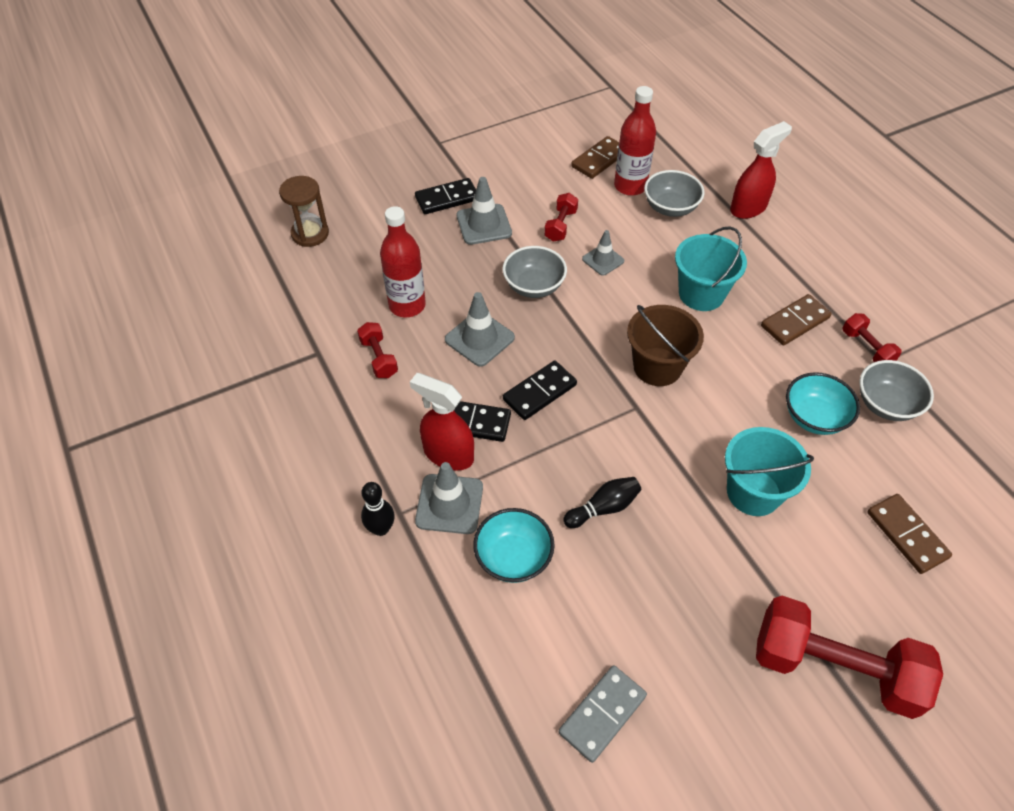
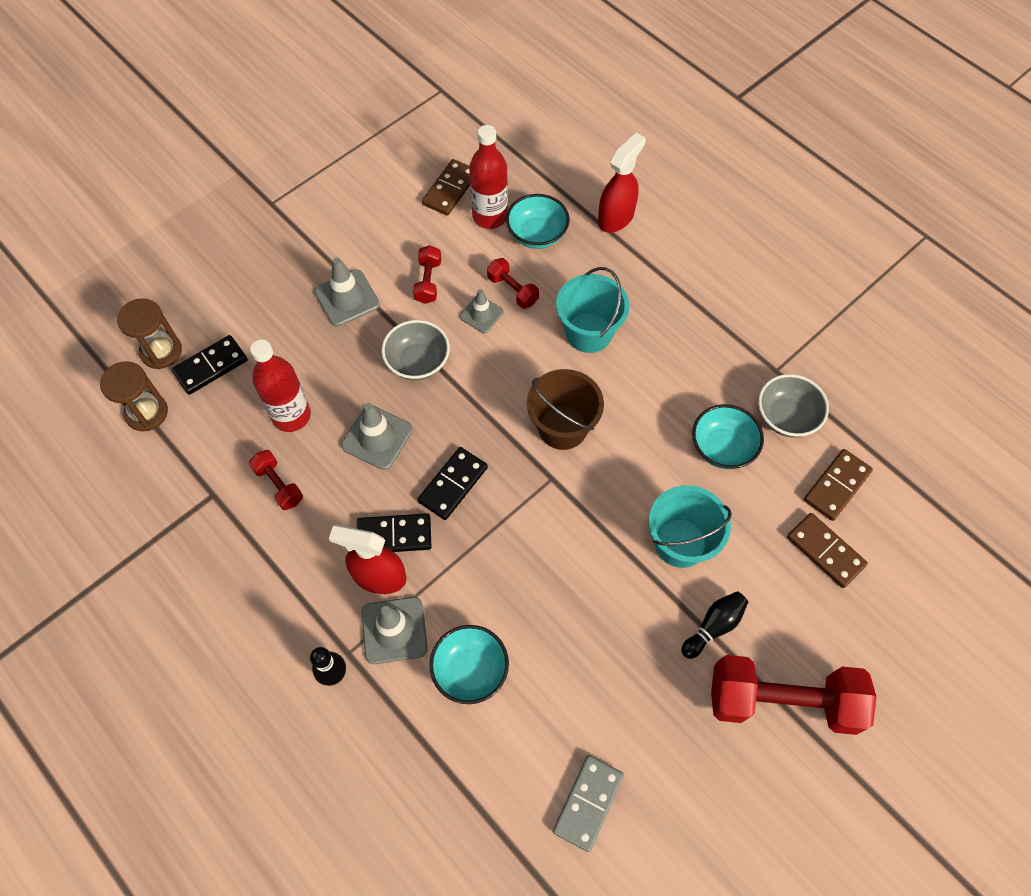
camera: 15 degrees left, 10 degrees up
(282, 277) = (146, 413): none -> brown hourglass
(447, 198) = (299, 274): black domino -> black domino (210, 366)
(603, 508) = (544, 596): black bowling pin -> black bowling pin (713, 626)
(670, 208) = (537, 234): grey bowl -> turquoise bowl
(794, 322) = (685, 344): brown domino -> brown domino (836, 486)
(867, 348) = (759, 358): red dumbbell -> red dumbbell (513, 290)

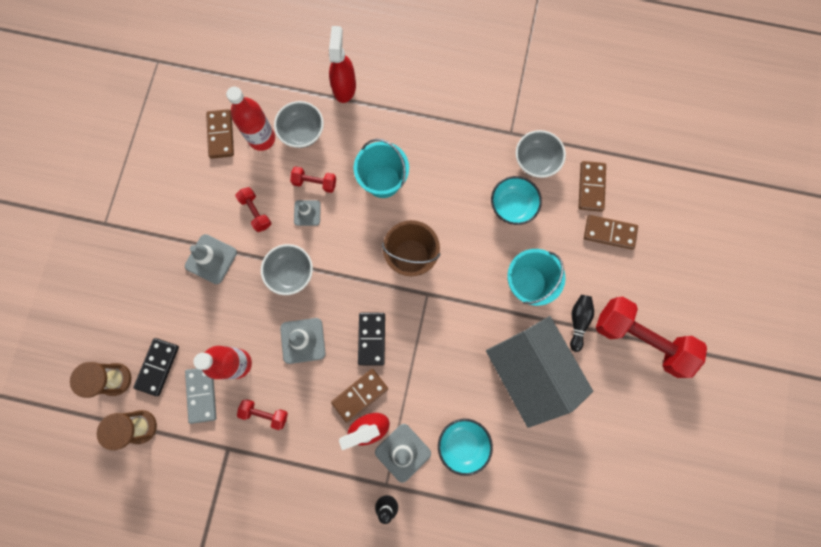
camera: 35 degrees left, 15 degrees up
(394, 535) = (360, 395): black domino -> brown domino
(537, 234) = (302, 132): turquoise bowl -> grey bowl
(588, 803) = (577, 471): grey domino -> grey domino (201, 394)
(612, 643) = (530, 371): none -> grey house
(782, 701) = (641, 338): red dumbbell -> red dumbbell turned 60 degrees clockwise

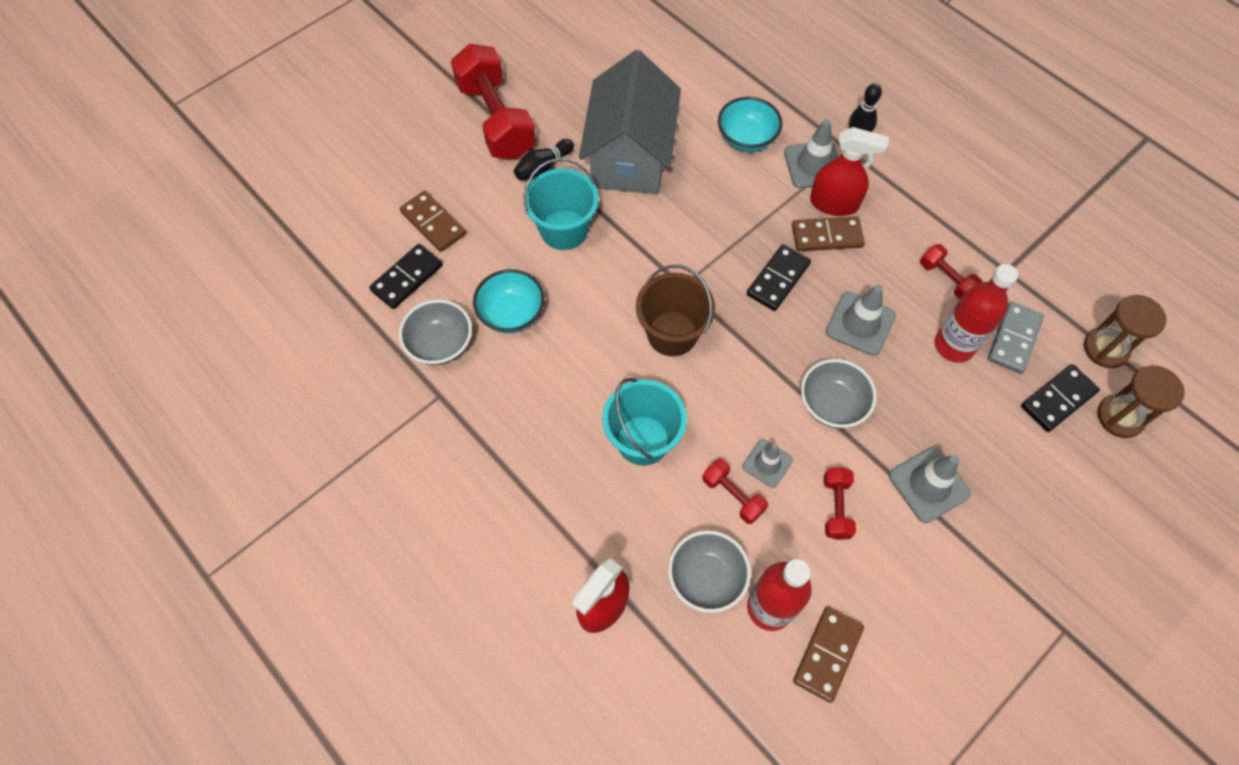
camera: 145 degrees left, 15 degrees down
(591, 187) = (407, 278): brown domino -> black domino

